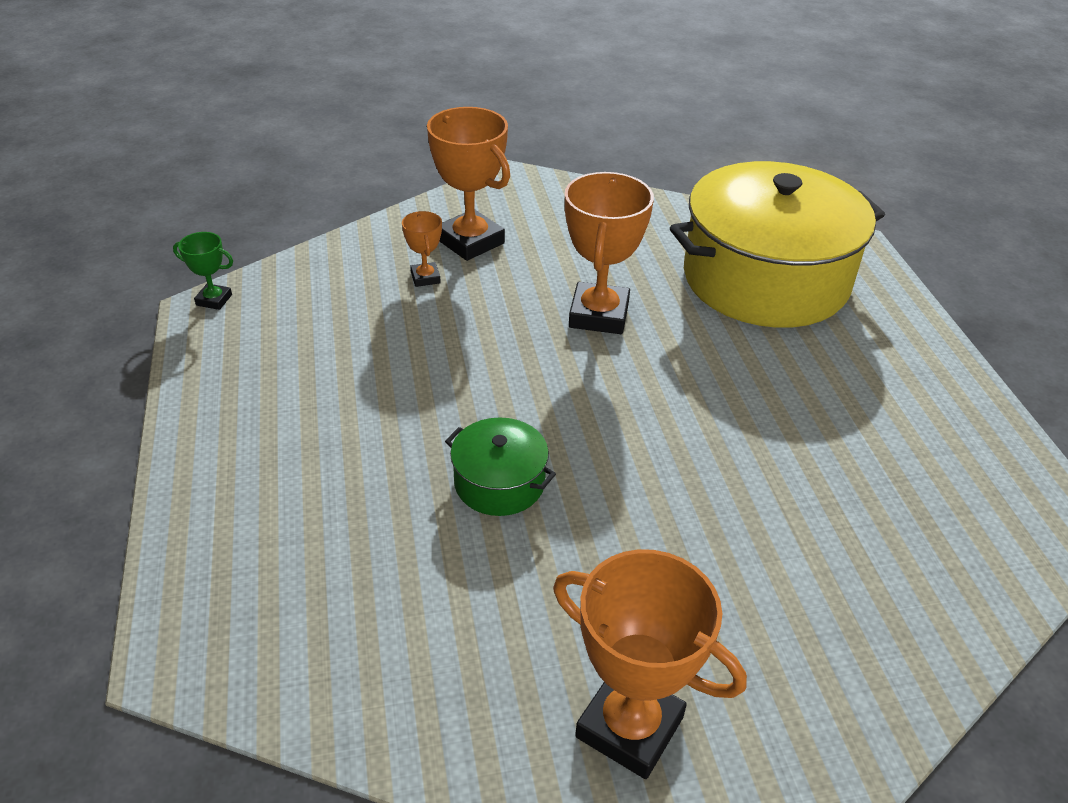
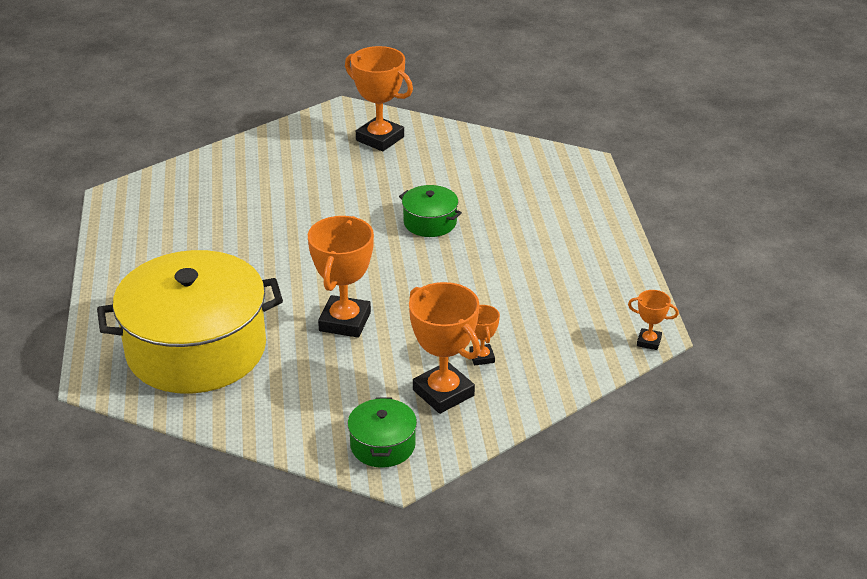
camera: 175 degrees left, 5 degrees down
(214, 300) = (649, 342): green trophy -> orange trophy
(529, 197) = (382, 445): none -> green pot

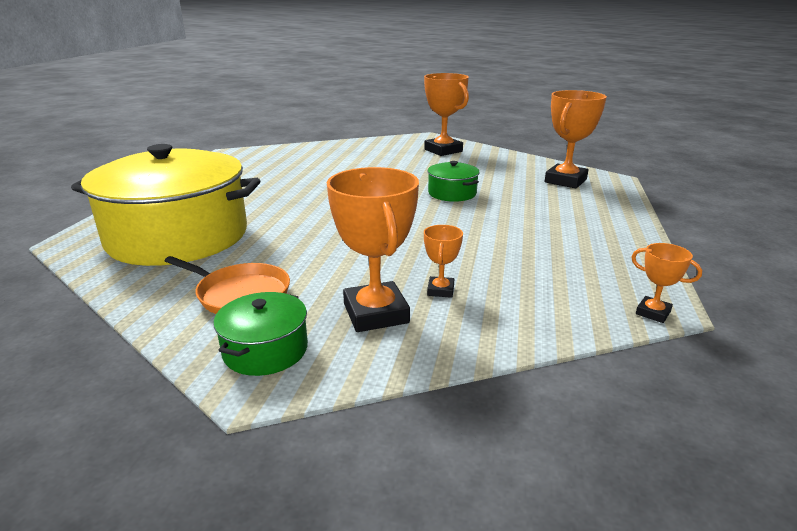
camera: 20 degrees right, 10 degrees down
(319, 401) = (240, 294): none -> orange pan
(345, 321) = (324, 240): orange trophy -> orange trophy (565, 181)

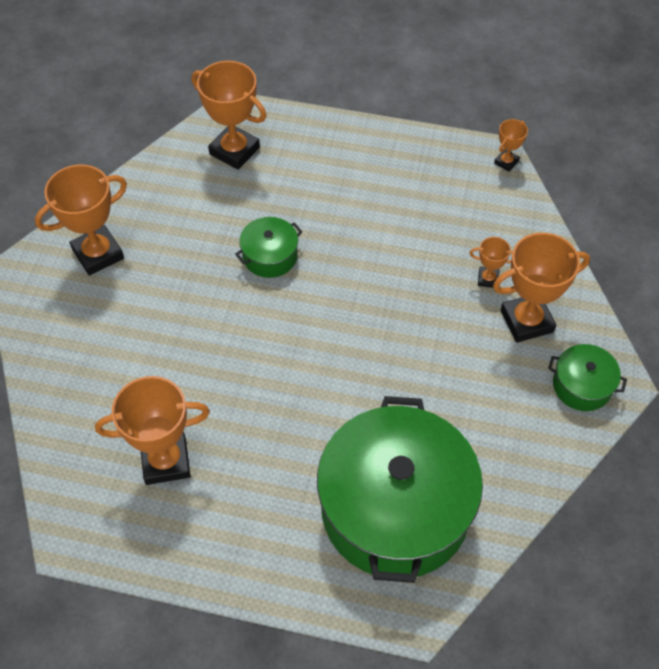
camera: 90 degrees left, 30 degrees up
(178, 236) = (395, 509): yellow pot -> green pot
(240, 294) = (508, 419): orange pan -> none
(270, 170) = (166, 461): none -> orange trophy

